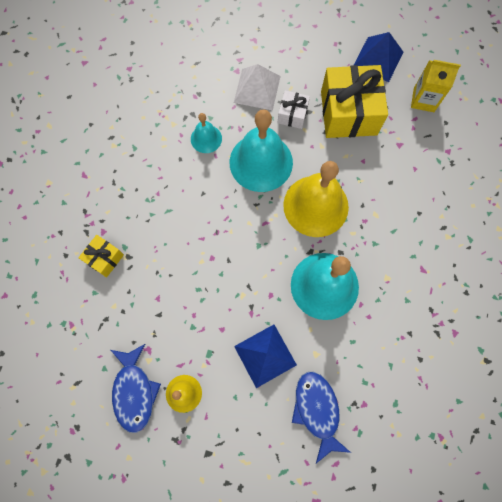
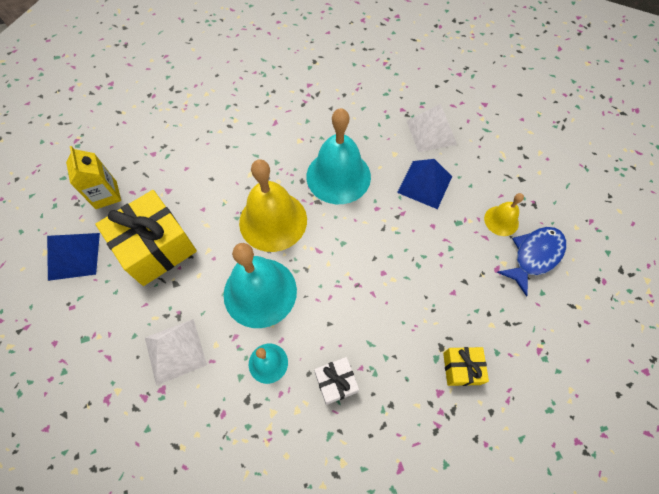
camera: 125 degrees left, 10 degrees down
(292, 115) = (188, 296): white gift -> white gift (336, 382)
(317, 410) = (431, 132): blue fish -> white pyramid

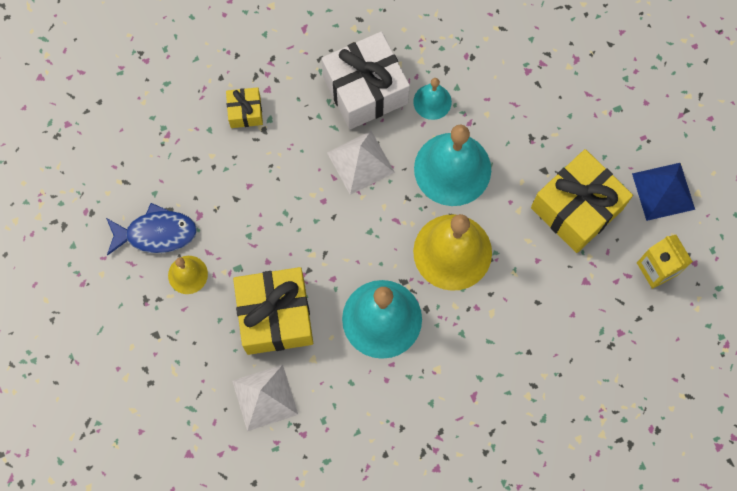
camera: 175 degrees right, 10 degrees up
(175, 351) = (524, 105): white pyramid -> white pyramid (360, 162)
(336, 382) = (365, 90): white gift -> white gift, size x2.04
(424, 184) = (275, 316): blue pyramid -> yellow gift
(534, 256) = (156, 233): blue fish -> blue fish turned 135 degrees counterclockwise

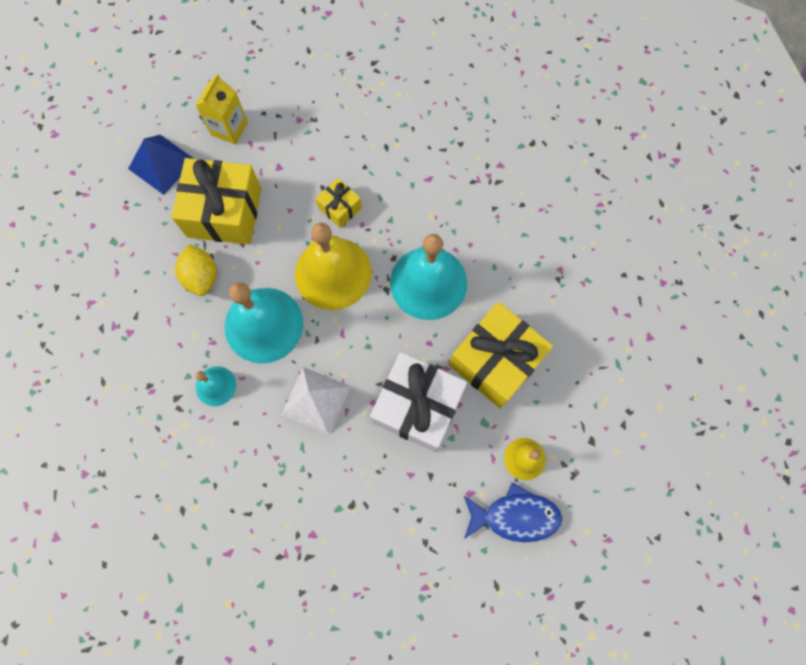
camera: 130 degrees left, 0 degrees up
(156, 233) = (515, 516): blue fish -> blue fish turned 135 degrees clockwise
(245, 112) = (348, 536): yellow gift -> yellow gift (340, 208)
(265, 397) = (560, 317): white pyramid -> none
(365, 90) = (247, 449): white gift -> white gift (417, 407)
(532, 152) = (202, 277): none -> yellow lemon

